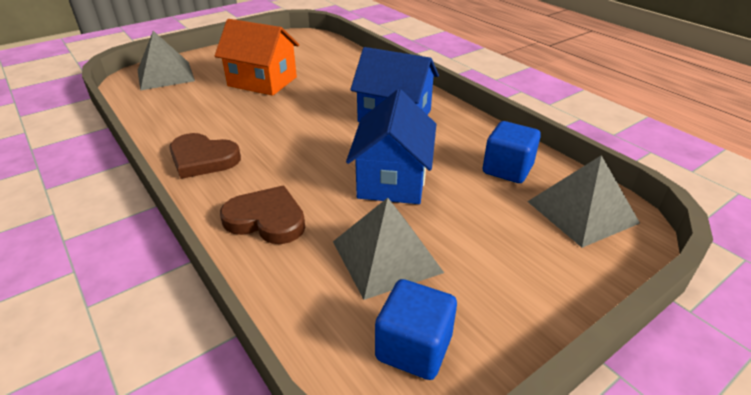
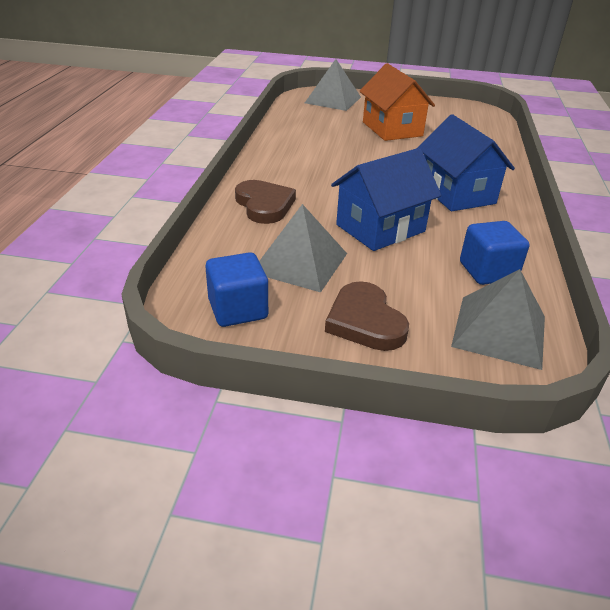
camera: 45 degrees right, 0 degrees up
(203, 159) = (280, 157): brown heart -> brown heart (365, 321)

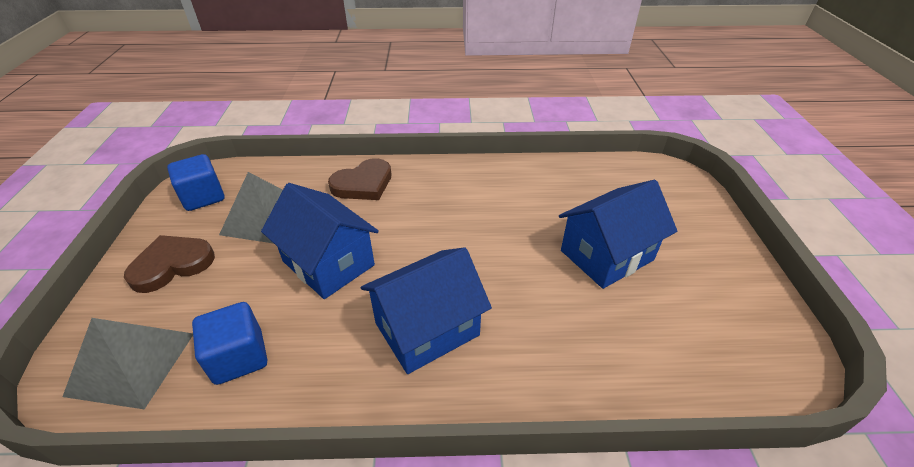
camera: 80 degrees right, 5 degrees up
(333, 100) = (668, 193): grey pyramid -> none
(392, 129) = (606, 255): orange house -> blue house

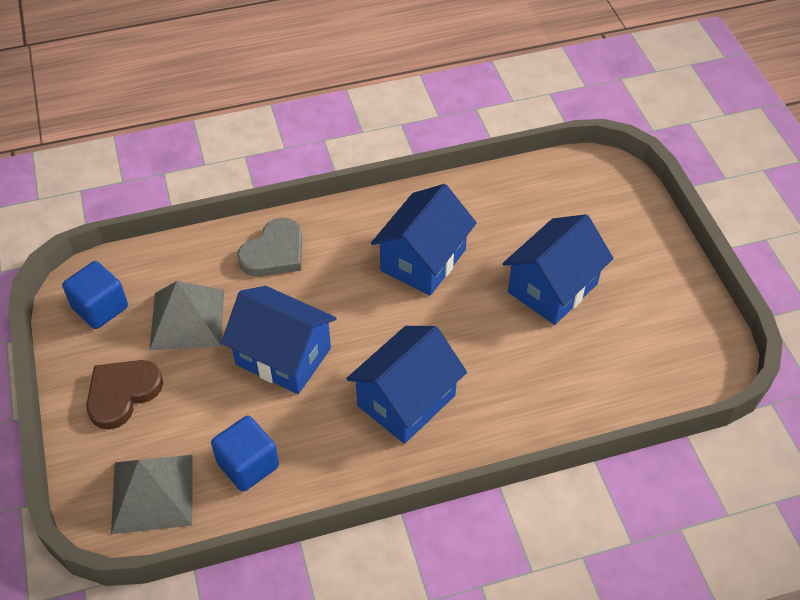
camera: 15 degrees left, 10 degrees up
(363, 184) = (274, 253): brown heart -> grey heart
(488, 211) = (423, 260): none -> blue house

